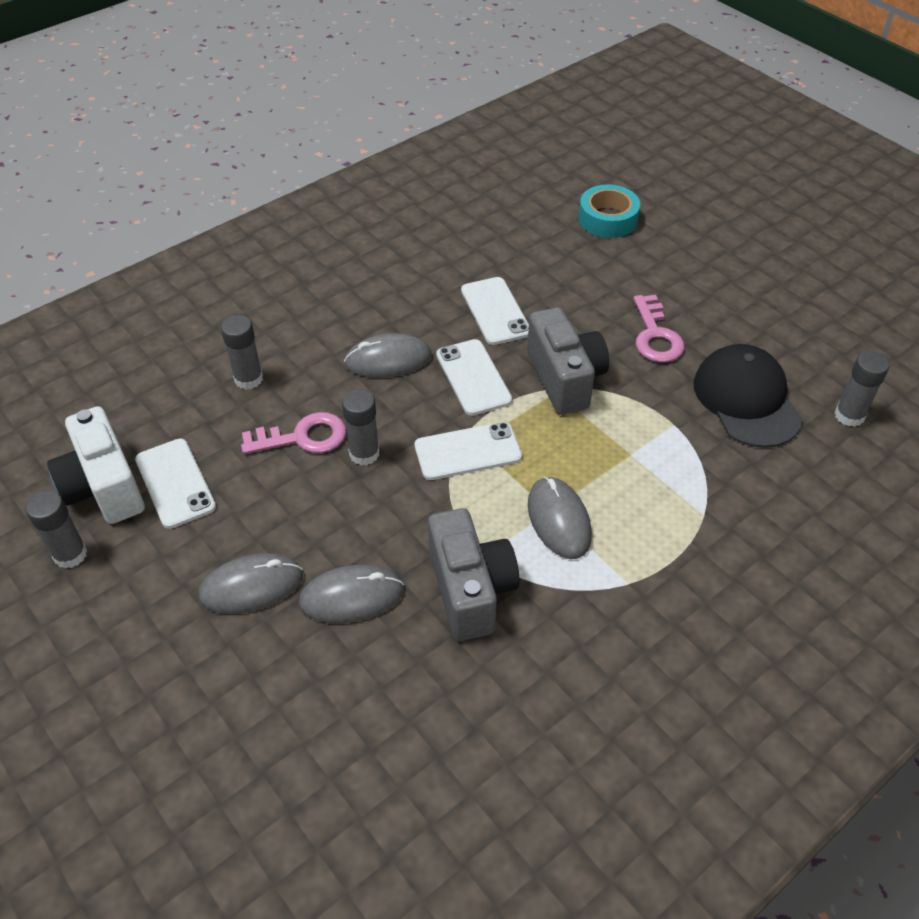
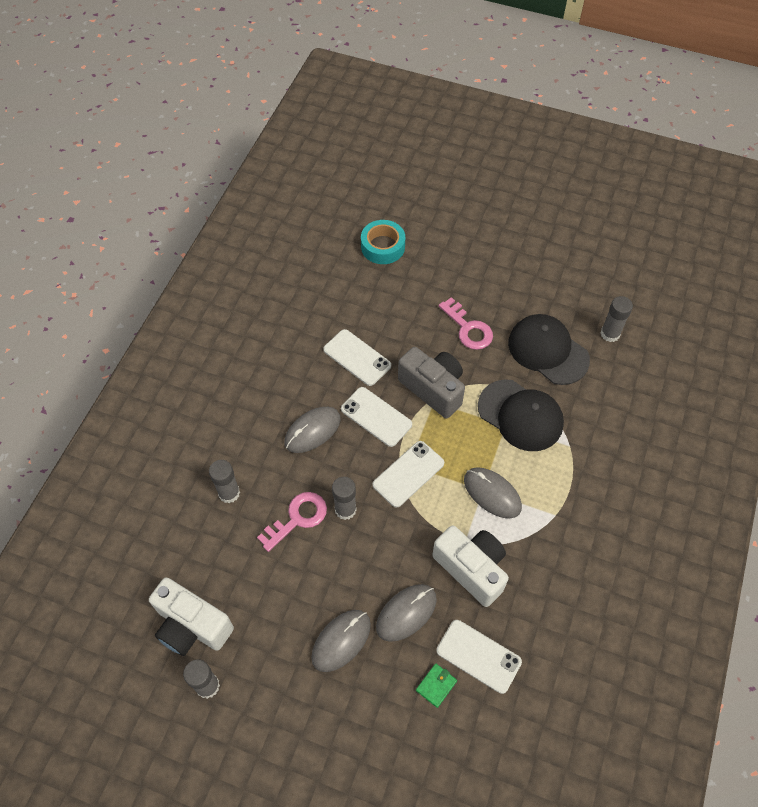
camera: 30 degrees left, 10 degrees up
(175, 483) = (238, 597): white phone -> white phone (478, 656)
(326, 697) = (436, 685): none -> green wallet
(470, 589) = (471, 569): grey camera -> white camera
(659, 452) = (520, 415): none -> black cap

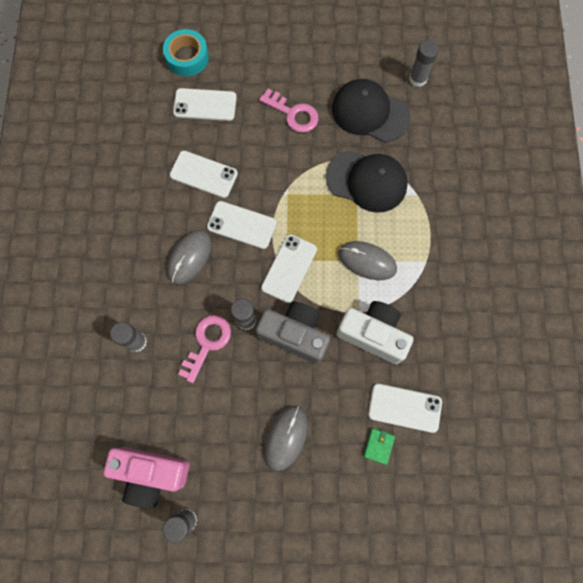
camera: 20 degrees left, 15 degrees up
(192, 626) = (151, 473): white camera -> pink camera
(383, 294) = (205, 105): none -> white phone
(406, 613) = (332, 393): grey mouse -> none
(433, 389) = (282, 182): grey camera -> grey camera (295, 335)

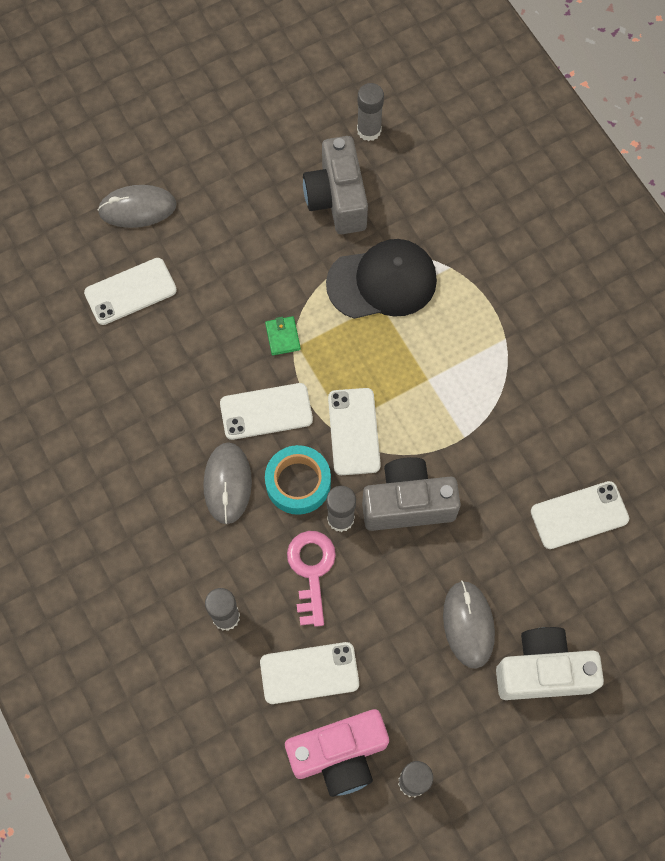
camera: 30 degrees left, 5 degrees down
(187, 57) = (71, 245): turquoise tape -> turquoise tape (298, 483)
(204, 174) = (182, 376): white phone -> white phone (309, 673)
(293, 114) = (246, 247): pink key -> none
(367, 261) = (438, 374): grey mouse -> grey mouse (137, 208)
(370, 113) = (337, 199): black cap -> grey camera
(373, 334) = (495, 453): white camera -> white camera (543, 671)
(378, 446) = (576, 573): green wallet -> green wallet (282, 337)

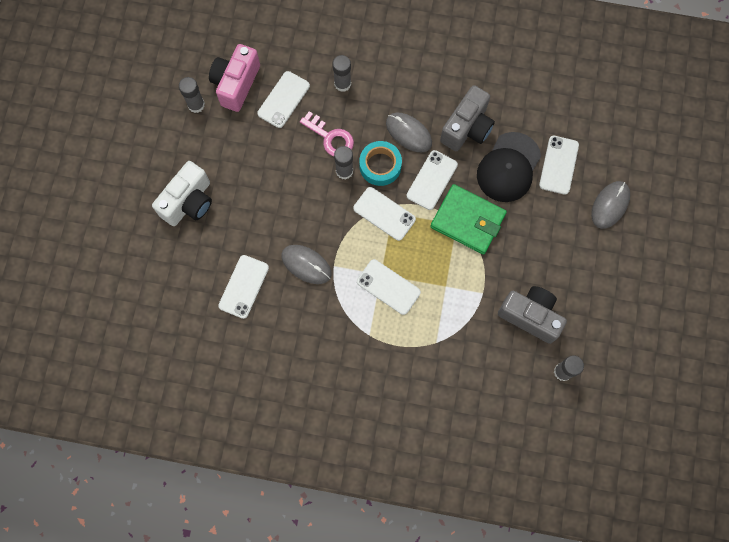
camera: 130 degrees right, 5 degrees up
(282, 337) = (468, 220): green wallet -> green wallet, size x2.47
(382, 282) = (457, 298): black cap -> black cap (508, 167)
(407, 503) = (324, 208): grey camera -> grey camera (467, 128)
(435, 360) = (388, 287): none -> white phone
(468, 624) = (240, 187): grey mouse -> grey mouse (306, 264)

